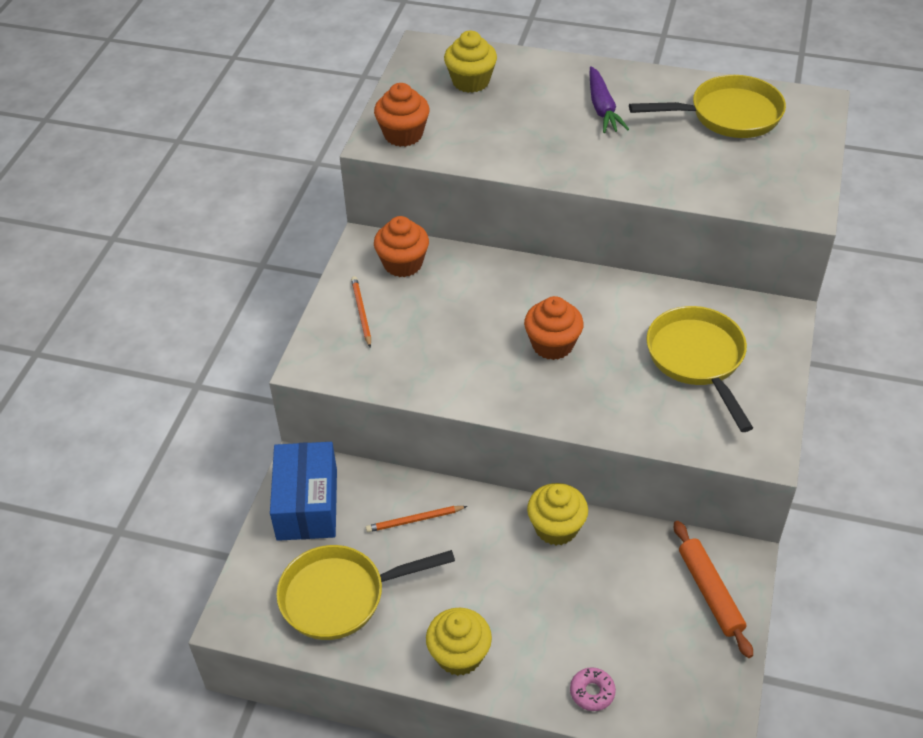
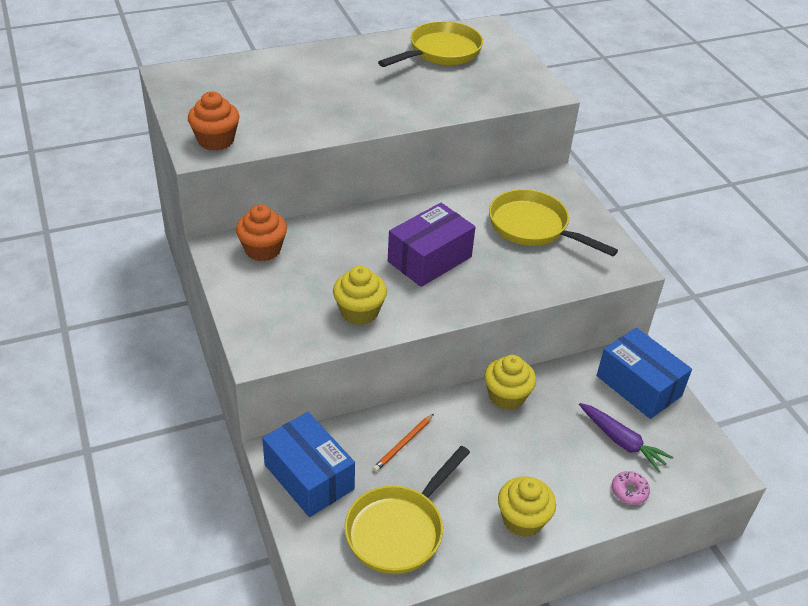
camera: 40 degrees left, 5 degrees down
(361, 312) = (263, 298): orange pencil -> none
(470, 81) = (232, 87): yellow cupcake -> yellow cupcake (359, 312)
(552, 345) = (429, 259): orange cupcake -> purple box
(602, 108) = (350, 74): purple carrot -> purple carrot (621, 441)
(710, 592) = (638, 386): orange rolling pin -> blue box

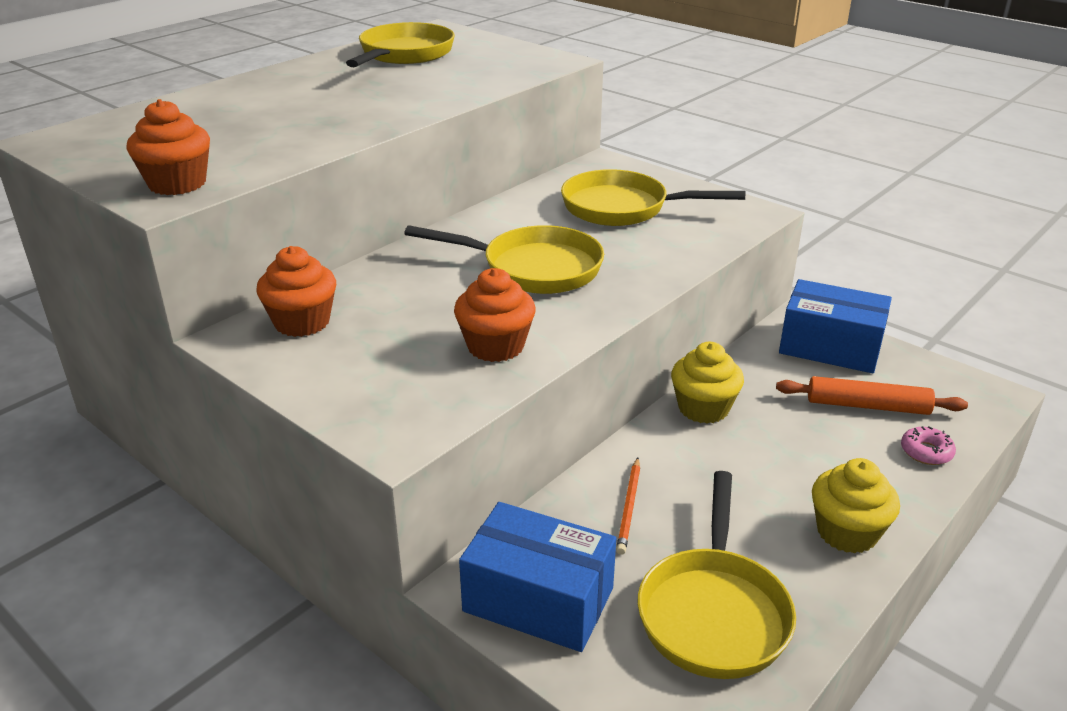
camera: 25 degrees left, 10 degrees down
(359, 312) = (495, 346): yellow cupcake -> orange cupcake
(429, 259) = (533, 268): purple box -> yellow pan
(621, 441) = (868, 406): purple carrot -> orange rolling pin

